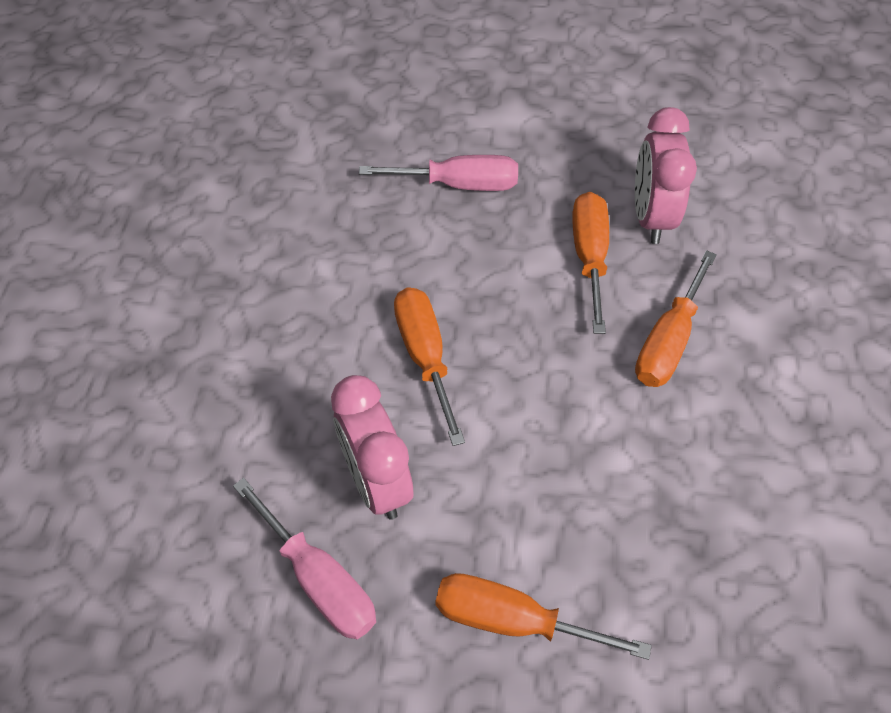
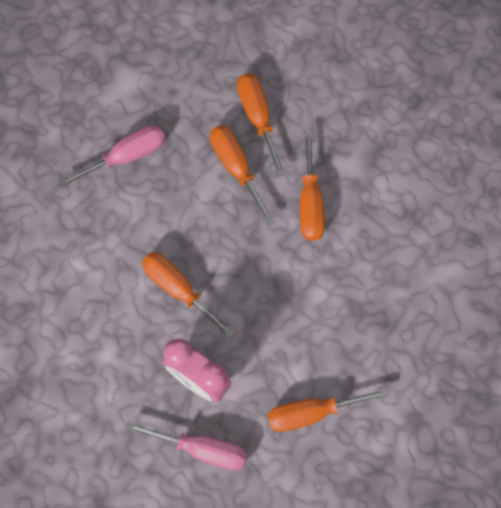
camera: 30 degrees left, 15 degrees up
(651, 217) = (258, 117): pink clock -> orange screwdriver

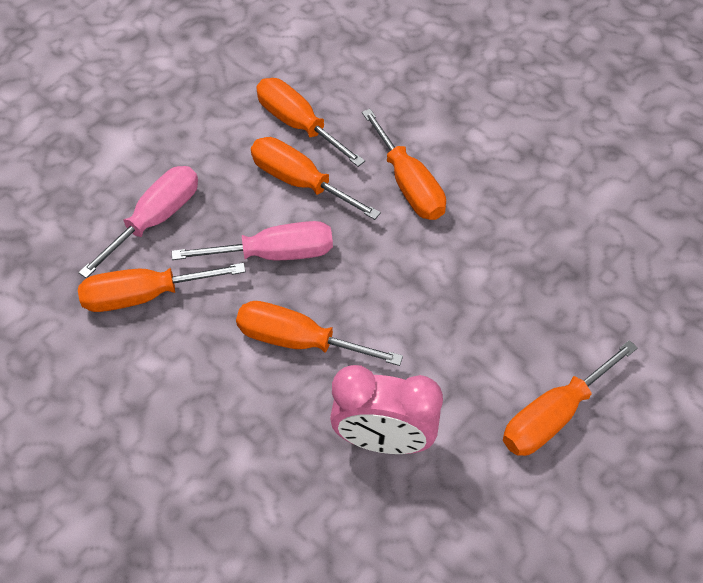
camera: 25 degrees left, 15 degrees down
(95, 213) = (144, 295): none -> orange screwdriver
(202, 450) = (438, 529): pink screwdriver -> pink screwdriver (275, 254)

